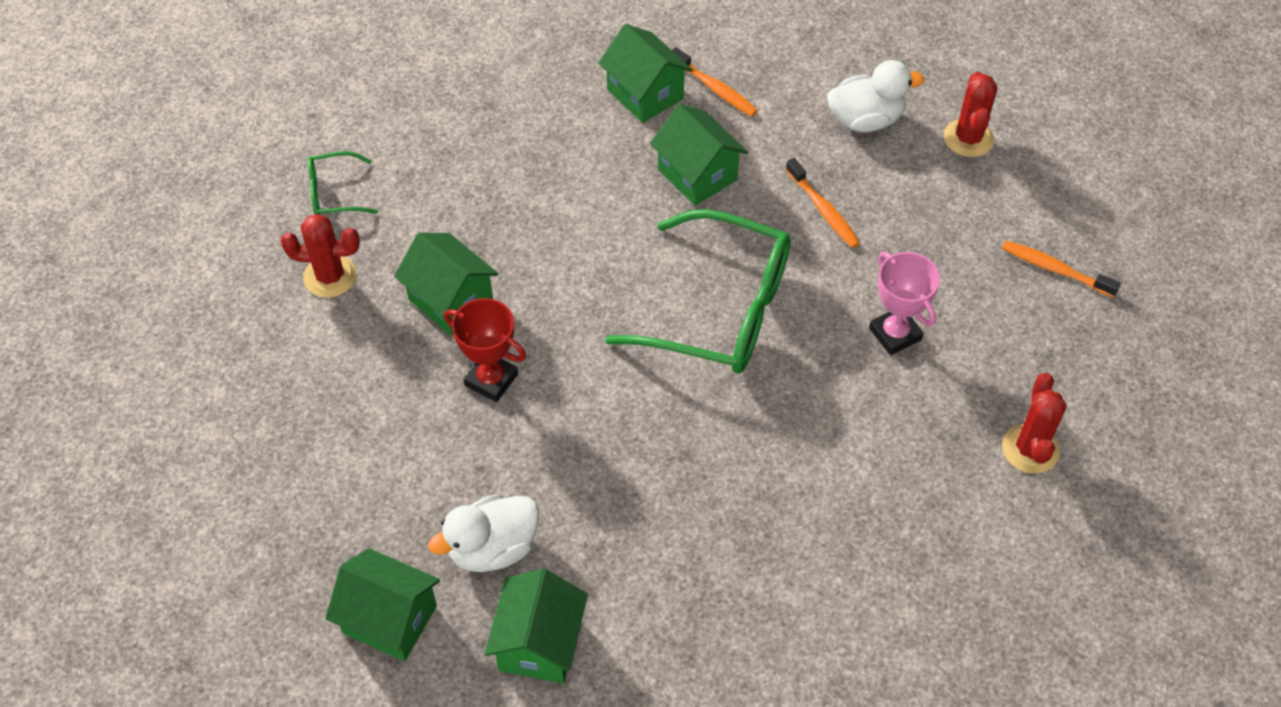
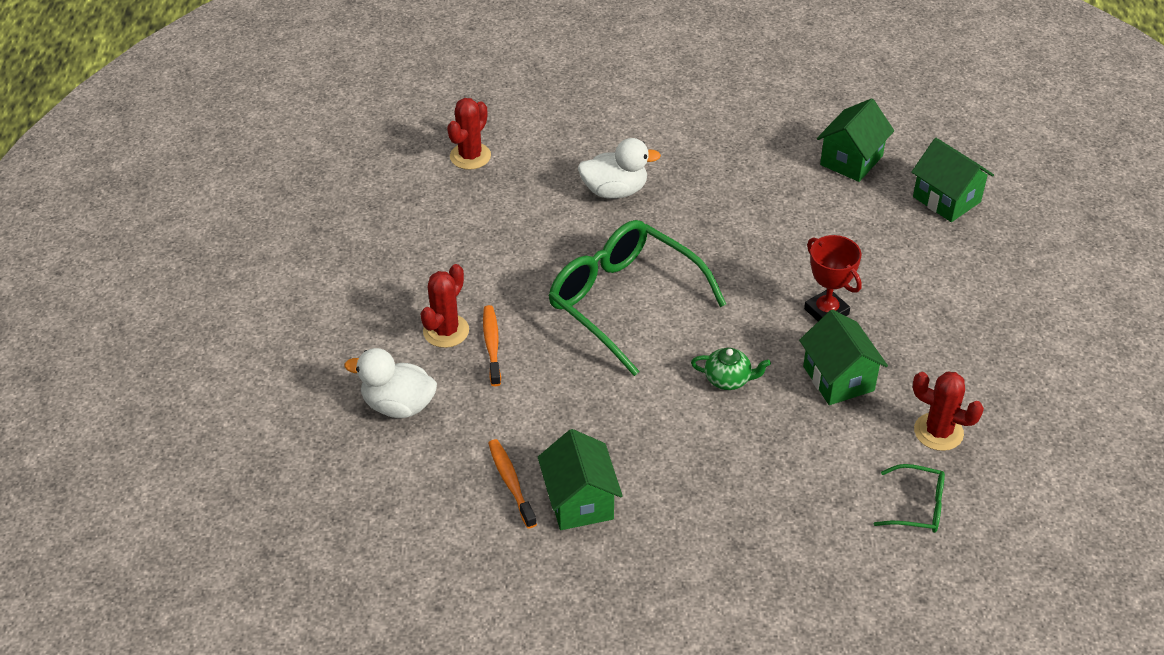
camera: 155 degrees left, 10 degrees down
(492, 548) = (863, 214): white duck -> white duck (615, 191)
(564, 258) = (728, 379): none -> green teapot
(697, 174) = (577, 409): green house -> none
(895, 334) = (505, 245): pink trophy -> none
(968, 138) = (327, 359): red cactus -> red cactus (446, 331)
(1055, 269) = (353, 246): orange toothbrush -> none

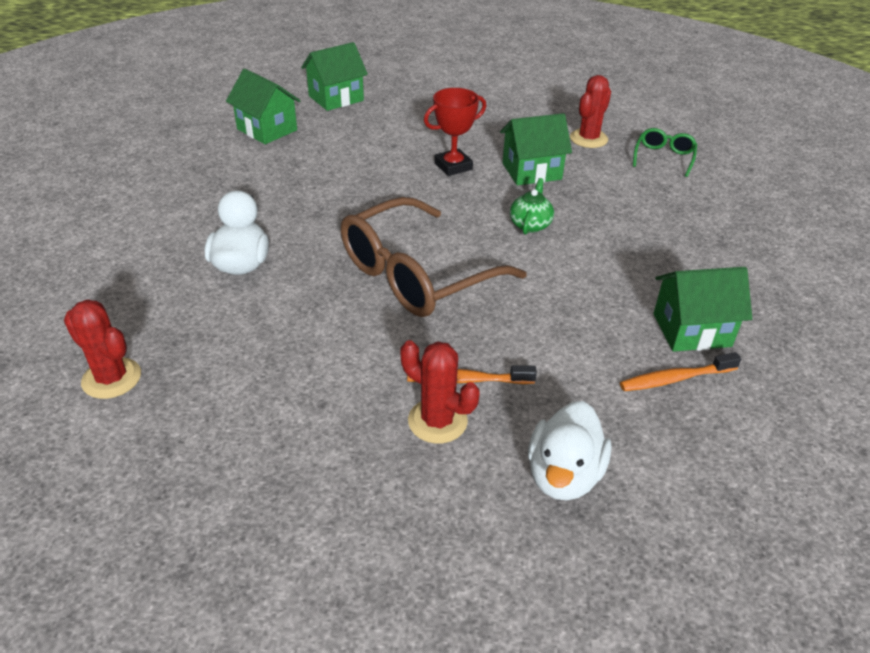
camera: 85 degrees left, 5 degrees down
(623, 301) = (416, 275): green glasses -> brown glasses

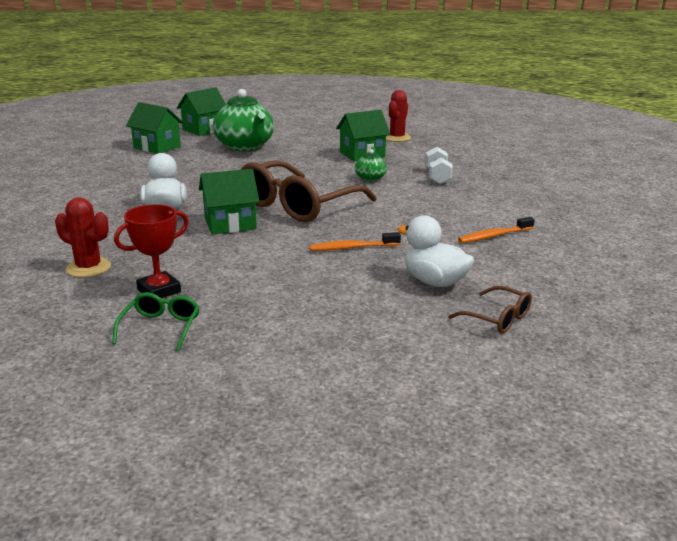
camera: 10 degrees left, 15 degrees down
(379, 139) = (245, 146): none -> green teapot
(437, 421) = (338, 267): red cactus -> none
(453, 166) = (304, 155): red trophy -> red trophy (159, 290)
(563, 475) = (434, 281): white duck -> white duck turned 120 degrees clockwise
(625, 232) = (437, 177): none -> white dumbbell
(636, 578) = (497, 318): none -> brown glasses
(663, 157) = (452, 143): green glasses -> green glasses (161, 327)
(691, 330) = (497, 215): green house -> green house (230, 224)

